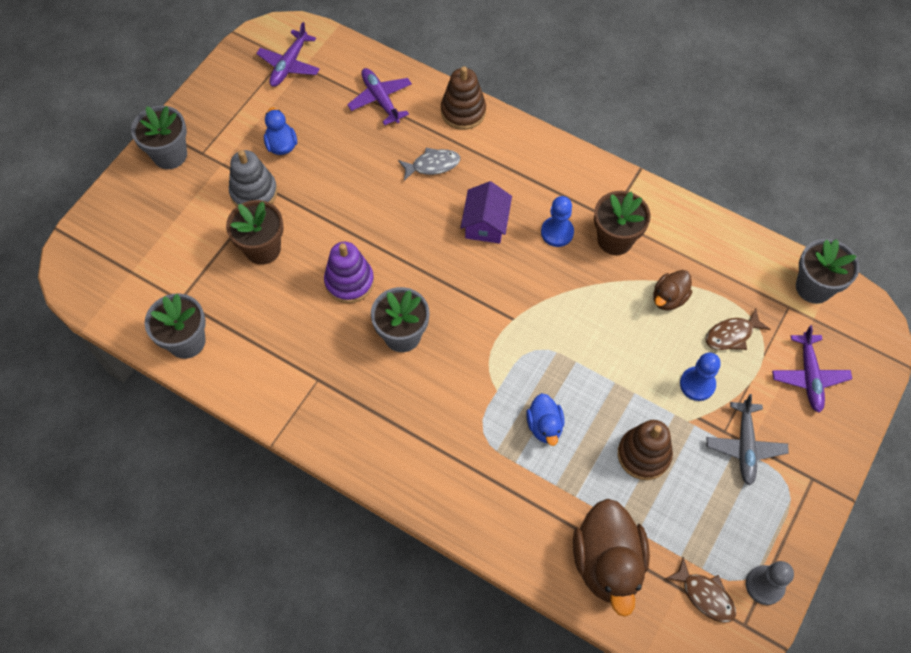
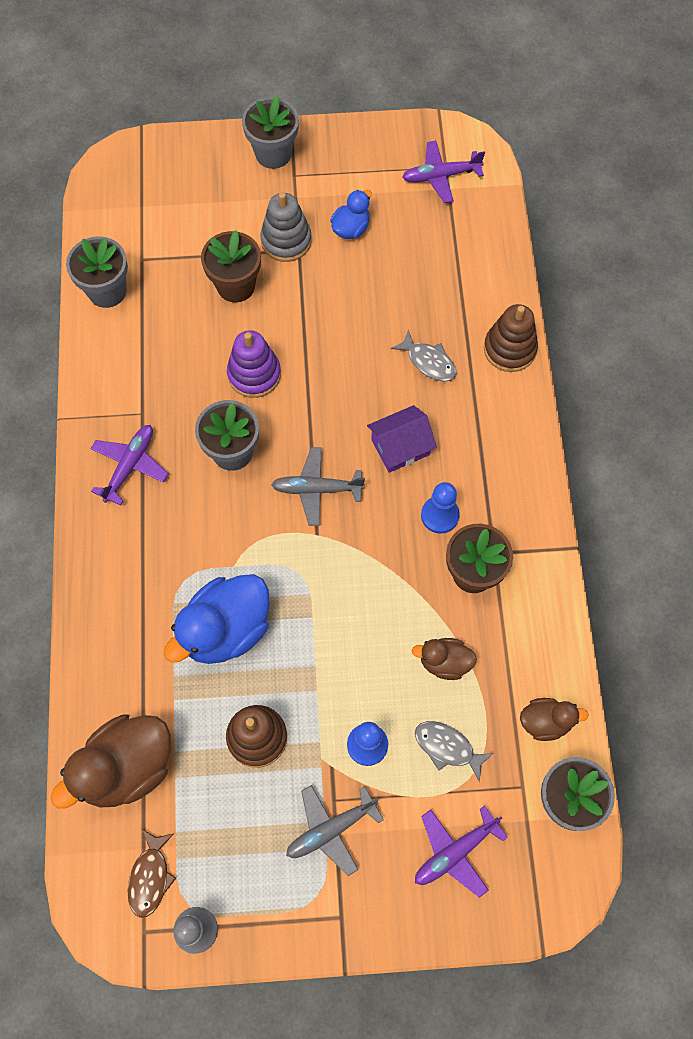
camera: 55 degrees right, 5 degrees up
(380, 100) = (464, 273): purple plane -> purple plane (130, 466)
(477, 297) = (317, 489): none -> grey plane
(544, 426) = (226, 630): blue duck -> blue duck, size x1.88
(732, 335) = (447, 747): brown fish -> grey fish
(752, 264) = (545, 722): none -> brown duck

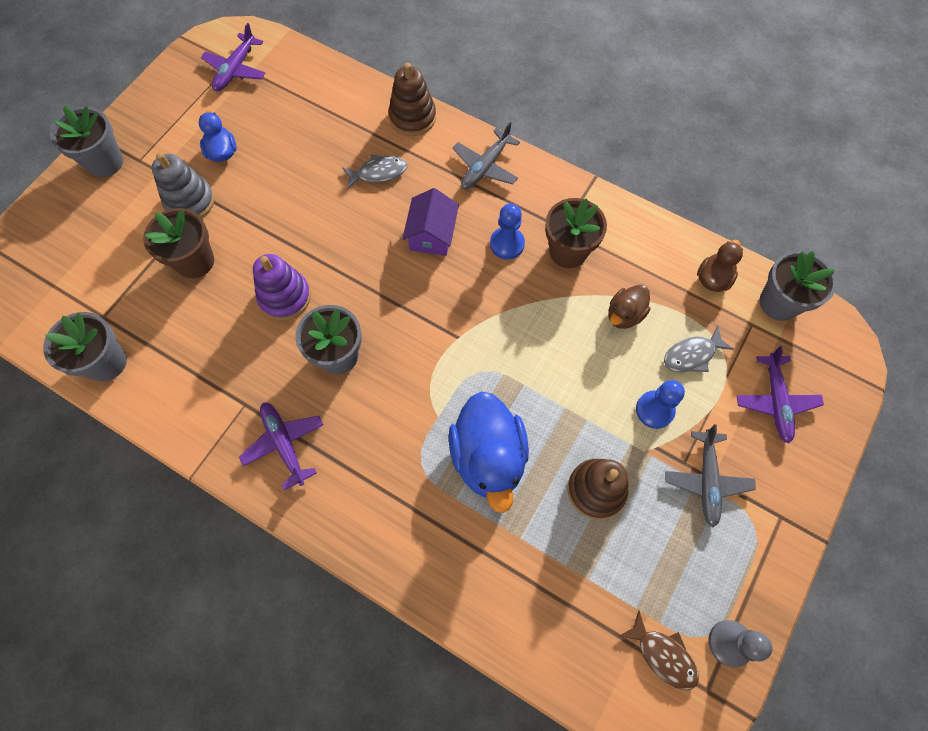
camera: 55 degrees left, 0 degrees up
(127, 767) = (554, 616): brown duck -> none
(317, 489) = (420, 313): grey plane -> grey plane (485, 166)

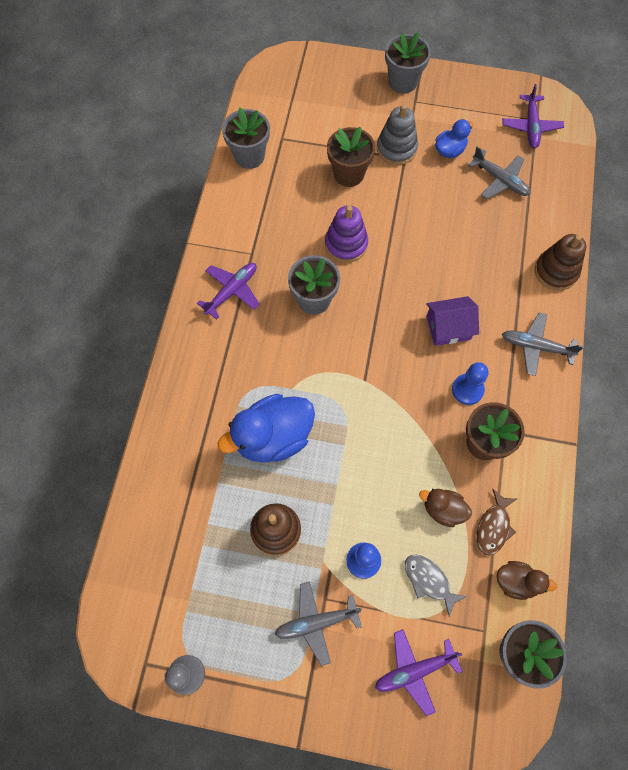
camera: 70 degrees right, 0 degrees up
(236, 69) = (531, 126): purple plane -> purple plane turned 90 degrees counterclockwise
(284, 122) = (500, 180): none -> grey plane
(378, 173) = (487, 266): grey fish -> none
(663, 655) = (162, 620): brown fish -> brown fish (493, 527)

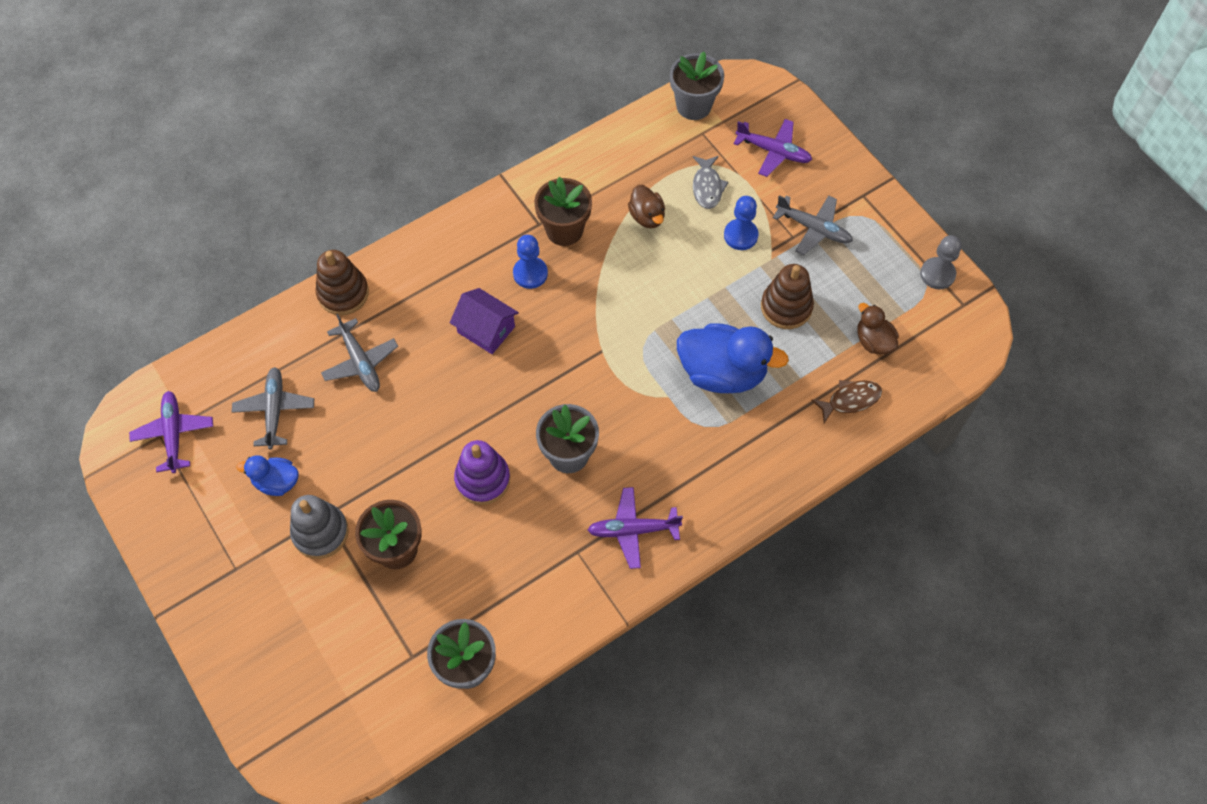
camera: 135 degrees left, 5 degrees down
(403, 82) = (216, 604): grey flower pot -> none
(493, 527) = (624, 178): brown fish -> brown fish (850, 400)
(516, 582) = (648, 138): brown duck -> brown duck (873, 341)
(531, 126) = (174, 434): purple plane -> purple plane turned 60 degrees counterclockwise
(536, 347) = (438, 255): grey plane -> grey plane (360, 362)

